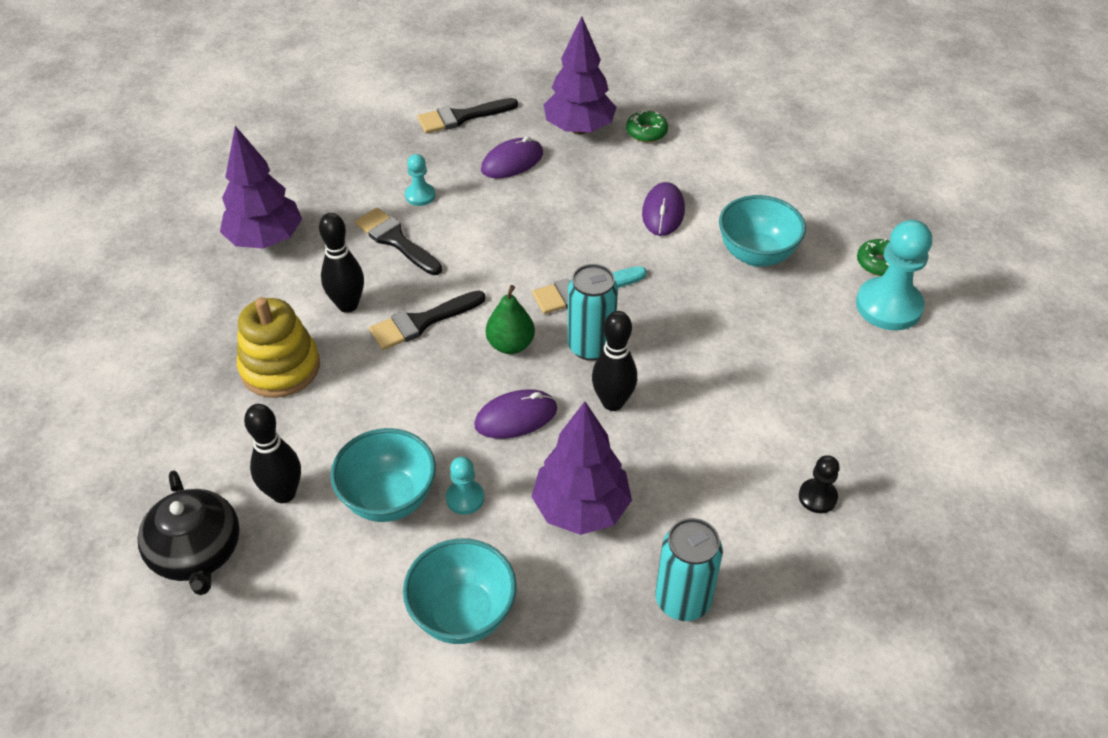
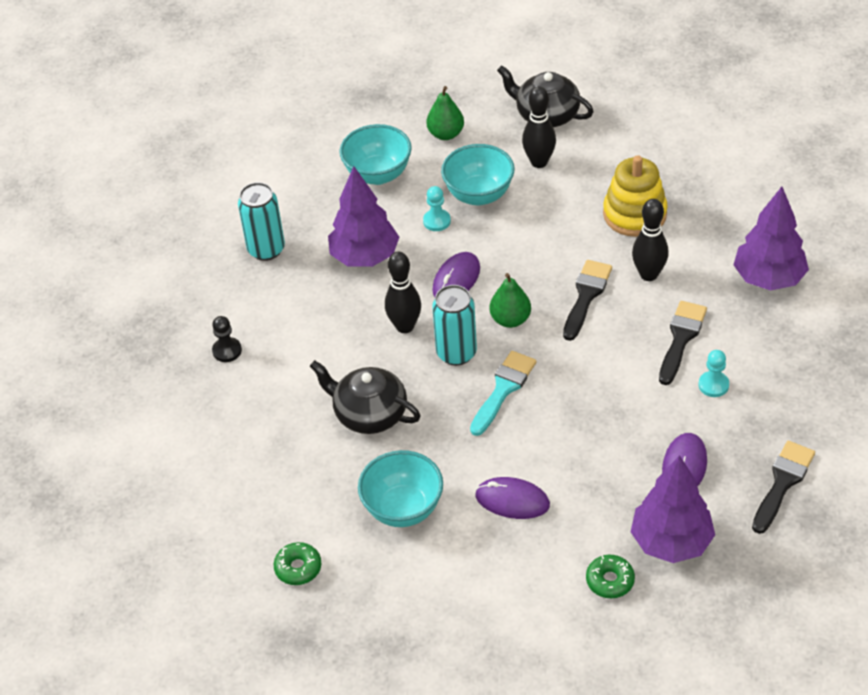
camera: 145 degrees right, 0 degrees up
(328, 615) = (446, 134): none -> green pear
(395, 240) = (681, 338): black brush -> black brush turned 75 degrees counterclockwise
(663, 212) = (512, 500): purple mouse -> purple mouse turned 45 degrees counterclockwise
(720, 343) = (369, 413): none -> black teapot
(888, 306) = (265, 529): turquoise pawn -> none

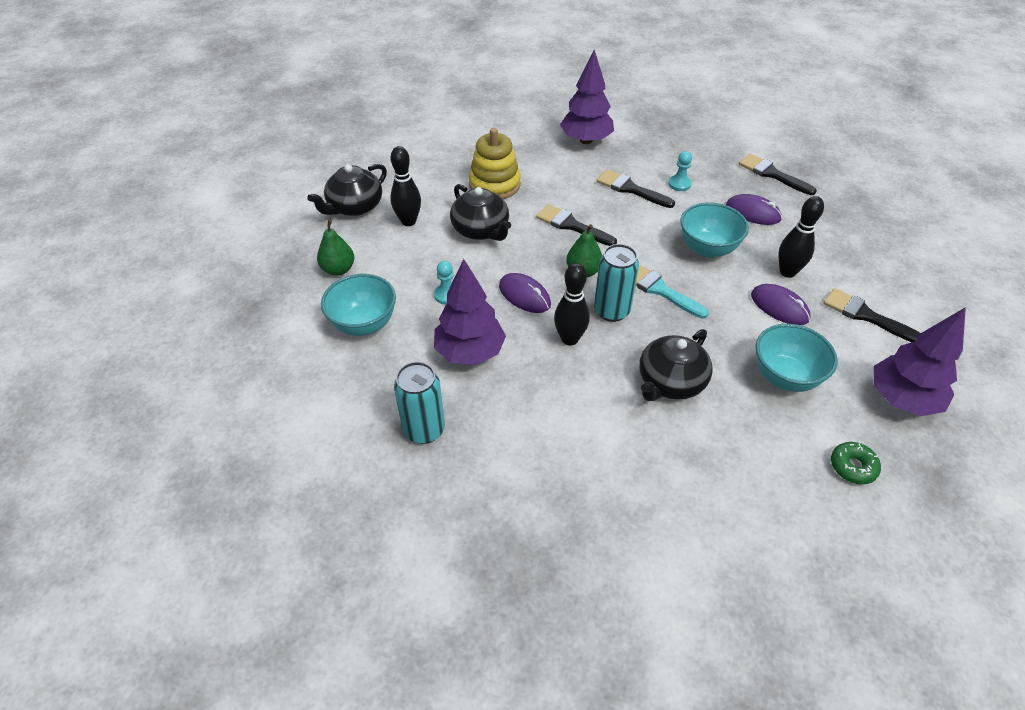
camera: 80 degrees left, 0 degrees up
(227, 351) = (559, 487): black pawn -> none
(479, 195) = (428, 263): turquoise bowl -> turquoise bowl (707, 249)
(512, 500) = (779, 307): purple mouse -> purple mouse turned 75 degrees counterclockwise
(525, 585) = (865, 315): none -> black brush
(547, 222) = (481, 230): none -> black teapot
(610, 581) = (859, 269): green donut -> none
(648, 274) = (561, 191): black bowling pin -> black bowling pin (787, 272)
(671, 542) = (822, 233): purple tree -> purple tree (901, 399)

